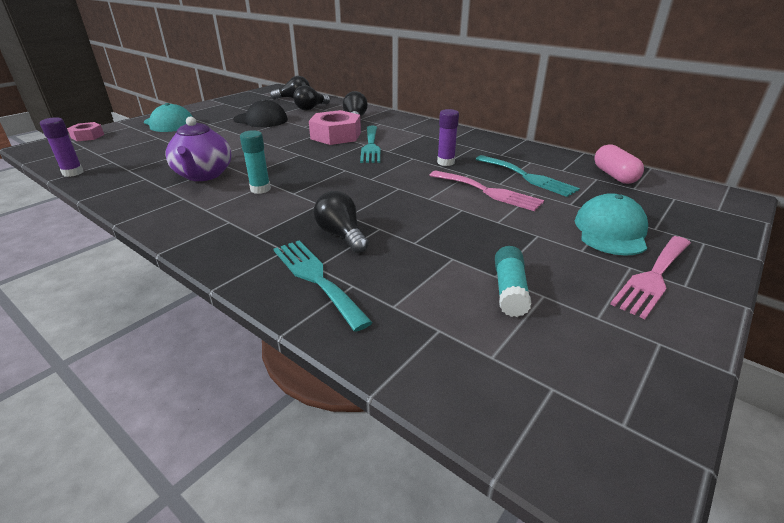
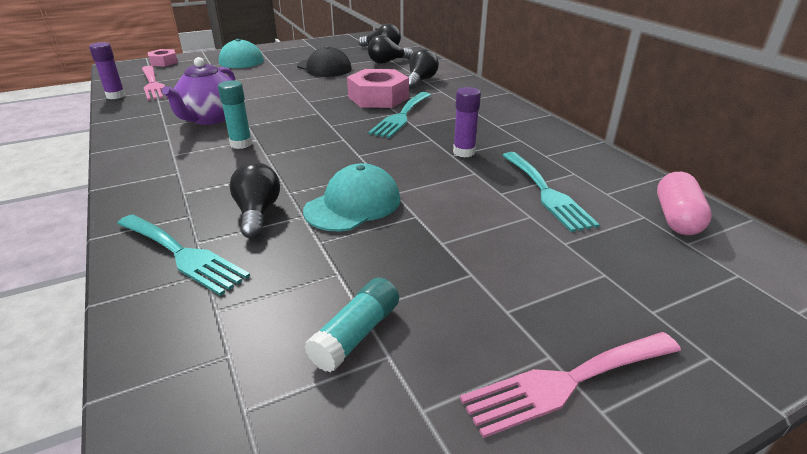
camera: 25 degrees right, 0 degrees up
(316, 278) = (182, 254): turquoise fork -> turquoise fork turned 135 degrees clockwise
(488, 191) = (473, 201): pink fork -> pink fork (153, 84)
(610, 231) = (579, 296): turquoise cap -> turquoise cap (353, 204)

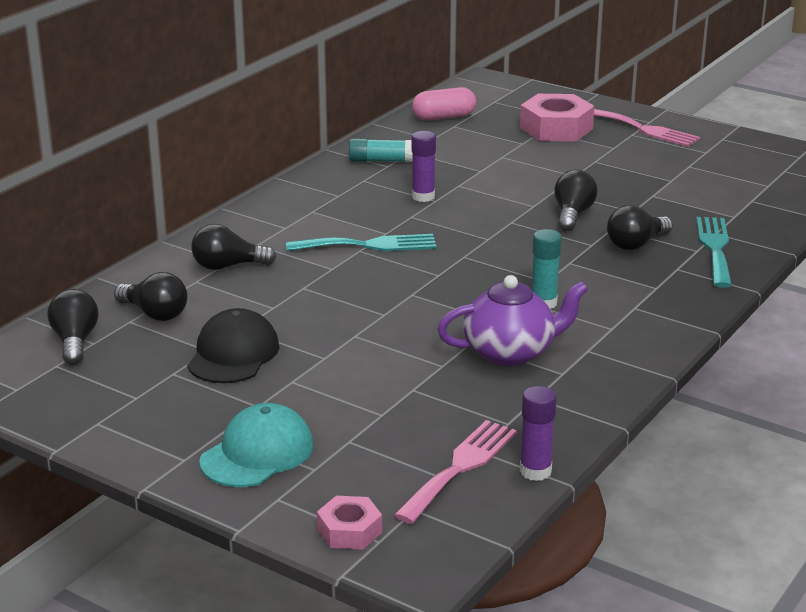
camera: 120 degrees left, 5 degrees down
(353, 204) = (572, 215): turquoise cap -> black light bulb
(356, 334) = (689, 176): turquoise glue stick -> turquoise glue stick (381, 161)
(378, 97) = (322, 274): pink nut -> pink nut (556, 128)
(546, 193) = (459, 156): turquoise fork -> none

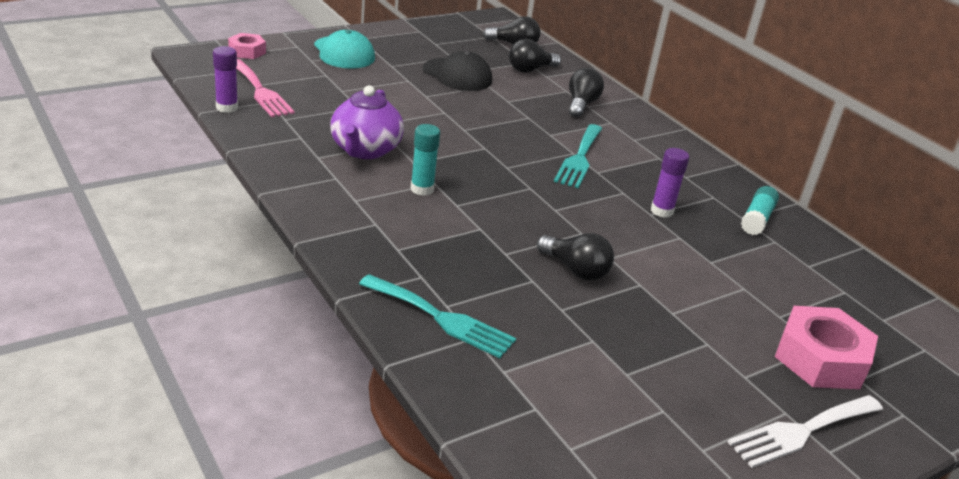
camera: 110 degrees right, 5 degrees up
(444, 117) = (873, 294): pink capsule -> none
(636, 244) = (487, 277): black light bulb -> none
(643, 129) = (801, 431): pink fork -> white fork

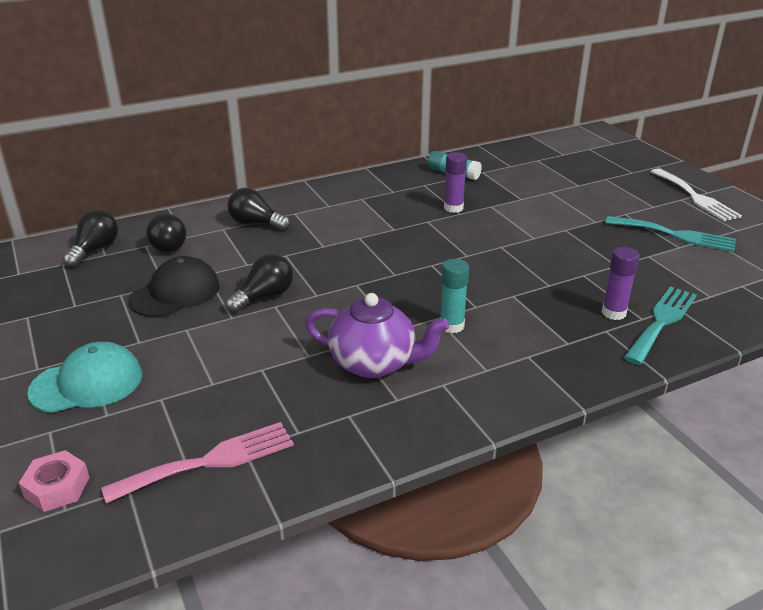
camera: 80 degrees left, 0 degrees up
(227, 107) = (265, 493): purple glue stick -> purple glue stick (613, 313)
(575, 270) = (558, 254): black light bulb -> black light bulb (264, 297)
(579, 158) = (370, 235): turquoise fork -> turquoise fork (675, 235)
(820, 358) = (618, 180): pink nut -> none

